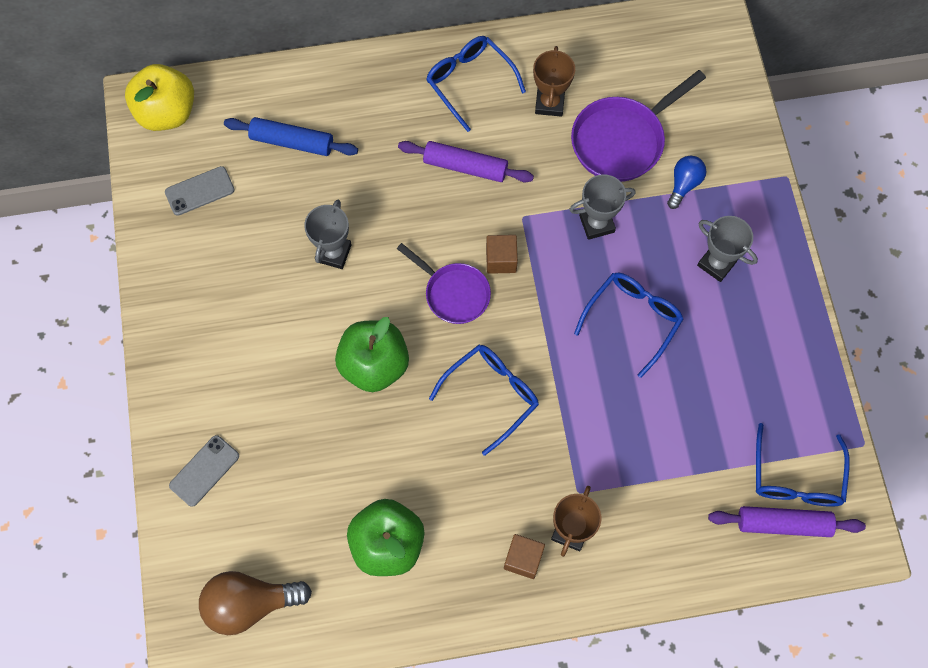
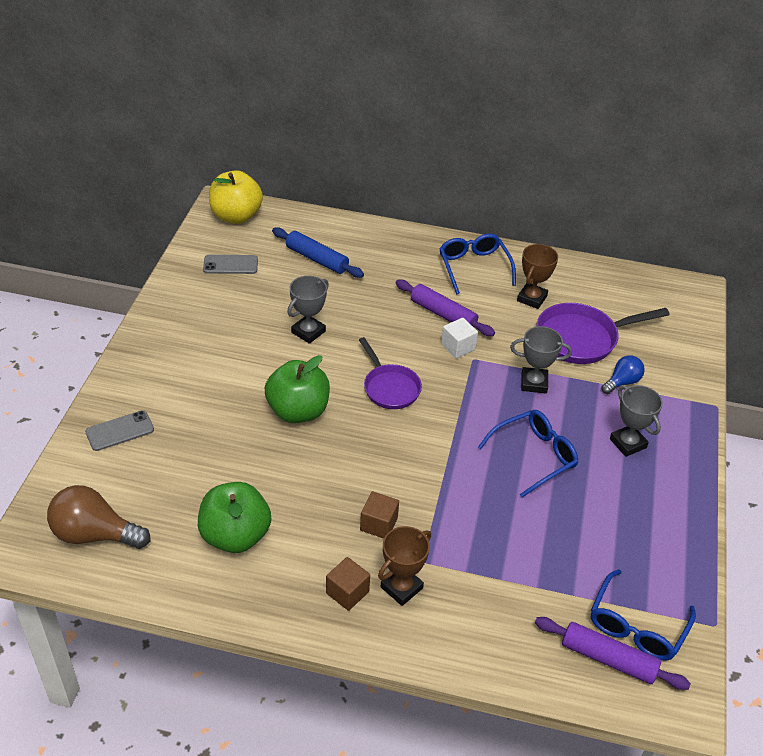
camera: 20 degrees right, 25 degrees down
(491, 395) = (384, 465): blue glasses -> none
(500, 207) = (458, 347): none -> white cube
(501, 260) = (441, 380): brown cube -> brown cube (378, 524)

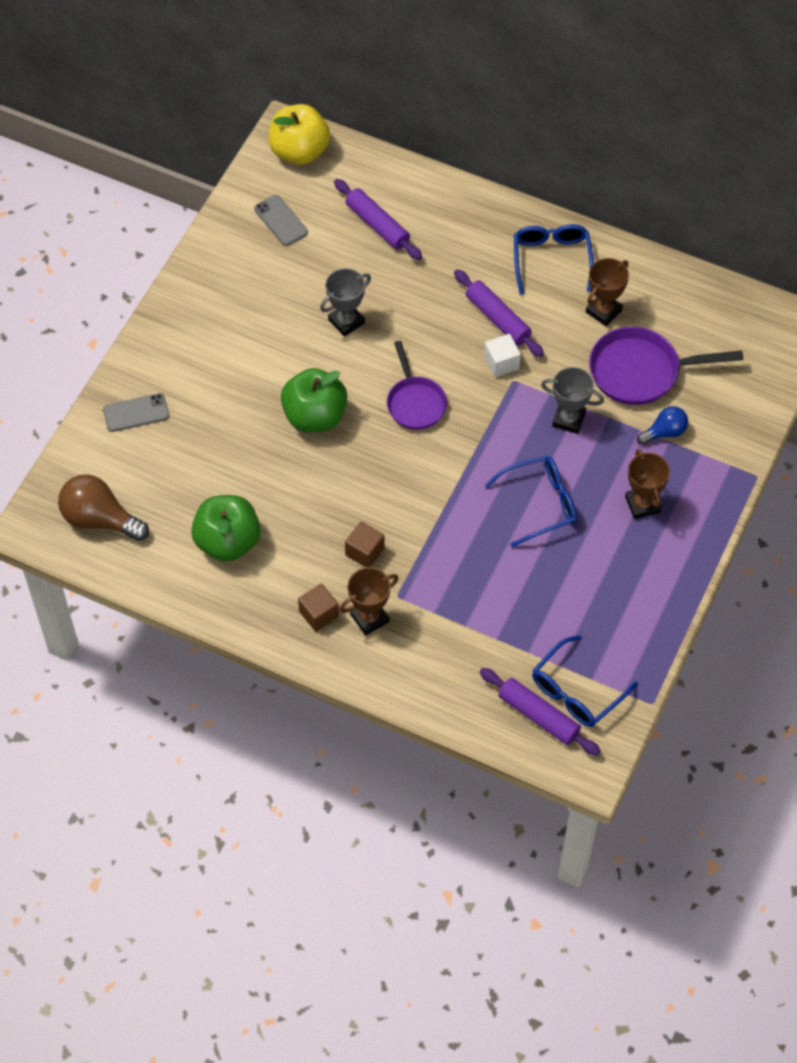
camera: 15 degrees right, 15 degrees up
(230, 265) = (281, 221): grey phone -> grey phone turned 45 degrees clockwise
(317, 259) = (377, 225): blue rolling pin -> purple rolling pin
(627, 443) = (642, 504): grey trophy -> brown trophy

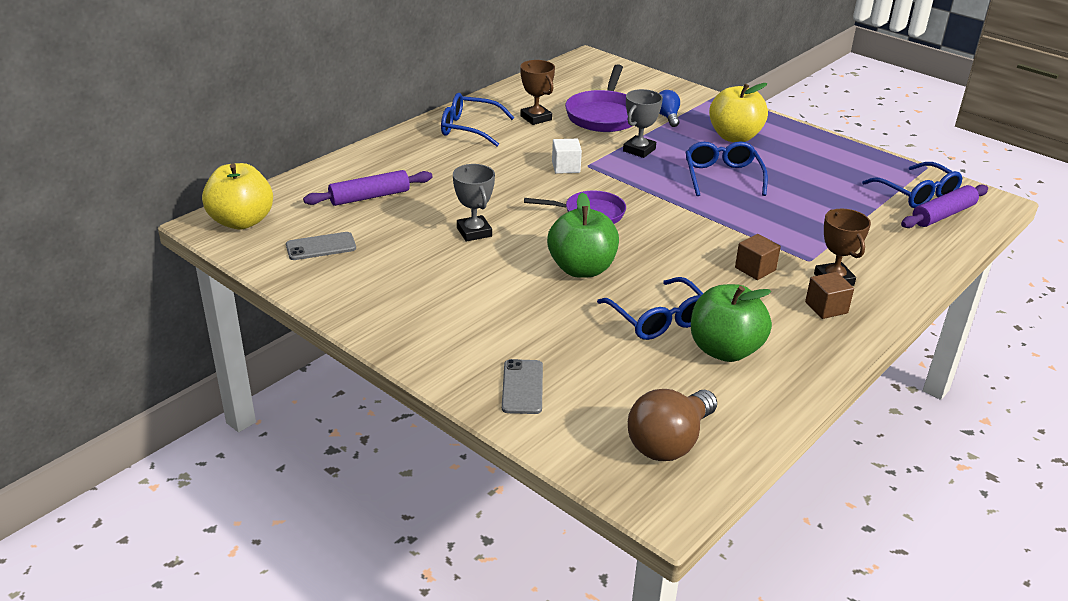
camera: 75 degrees left, 25 degrees down
(256, 487) = (658, 319): none -> blue glasses
(497, 319) = (517, 161): purple rolling pin -> none
(642, 504) = (734, 137): brown trophy -> yellow apple

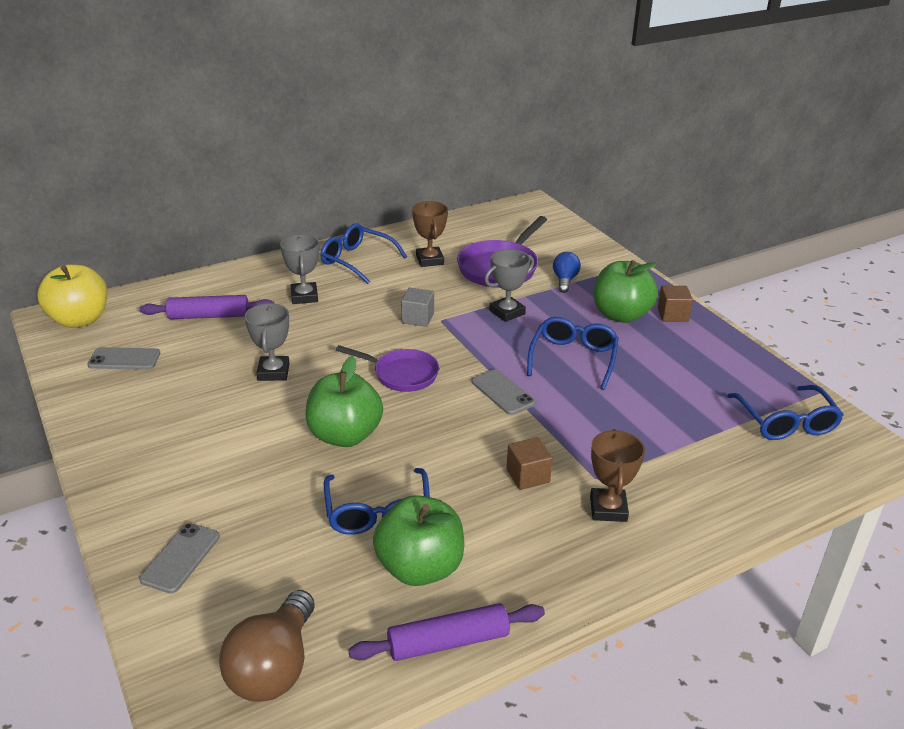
camera: 20 degrees right, 0 degrees up
(446, 166) = (304, 296): none -> grey trophy
(566, 167) = (418, 318): white cube -> grey cube
(669, 442) = (274, 667): brown light bulb -> brown light bulb turned 45 degrees counterclockwise
(686, 212) = (502, 392): none -> grey phone
(734, 137) = (621, 315): yellow apple -> green apple
(826, 308) = (573, 542): brown cube -> brown cube (672, 315)
(943, 215) = (801, 455): purple rolling pin -> purple rolling pin (448, 642)

